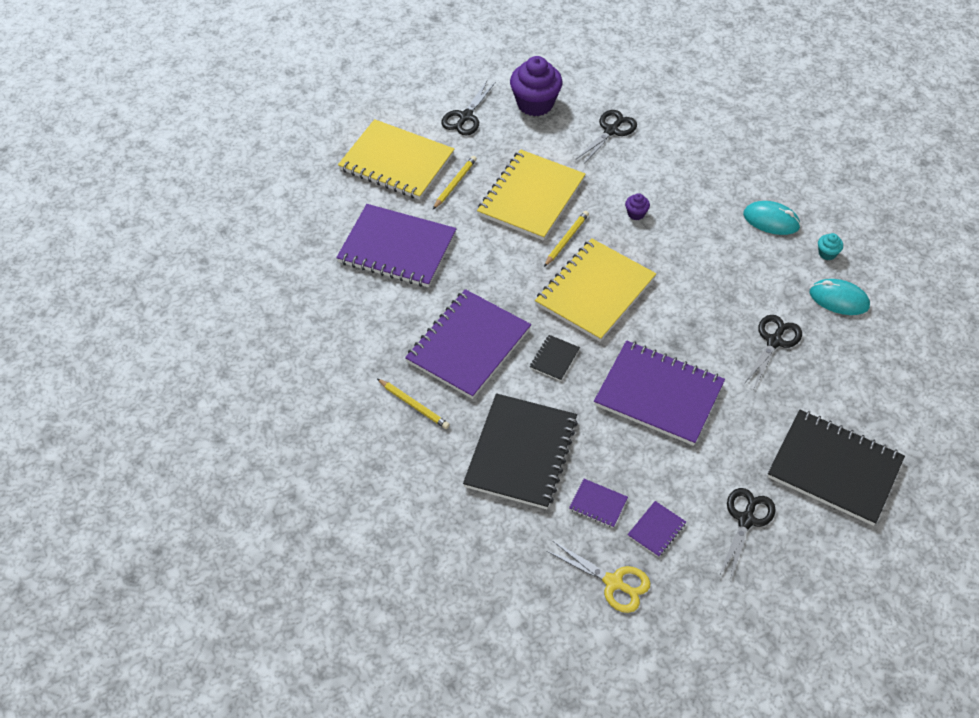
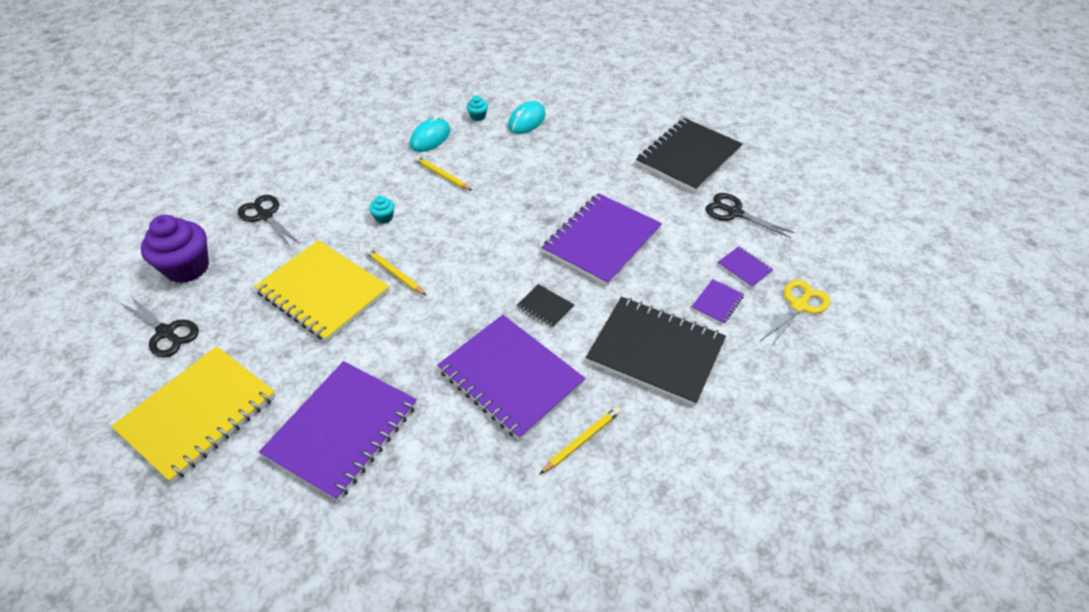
camera: 80 degrees left, 5 degrees down
(455, 183) = (267, 357): yellow pencil -> yellow pencil (442, 175)
(595, 292) = (470, 263): yellow notebook -> none
(636, 214) = (384, 217): purple cupcake -> turquoise cupcake
(774, 341) = (560, 162): black scissors -> none

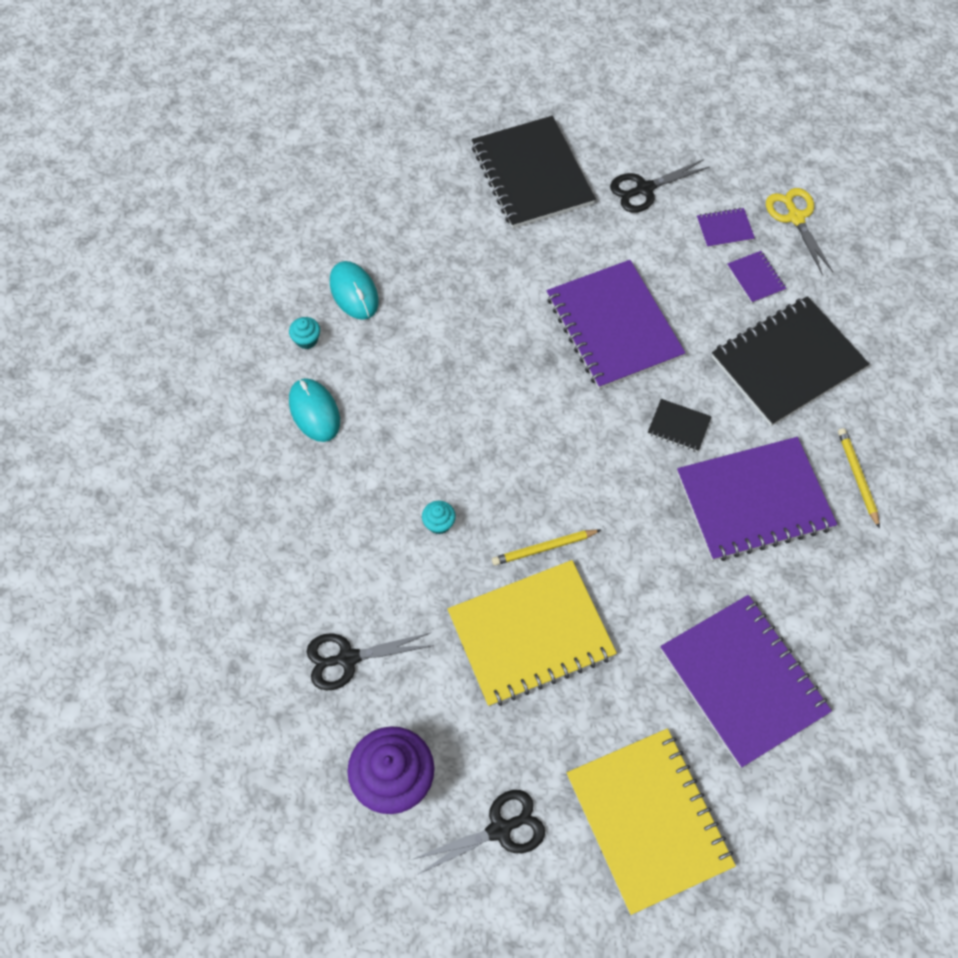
camera: 60 degrees left, 15 degrees up
(442, 175) = (400, 429): yellow pencil -> none
(545, 307) = (679, 426): black notebook -> black notebook turned 45 degrees clockwise

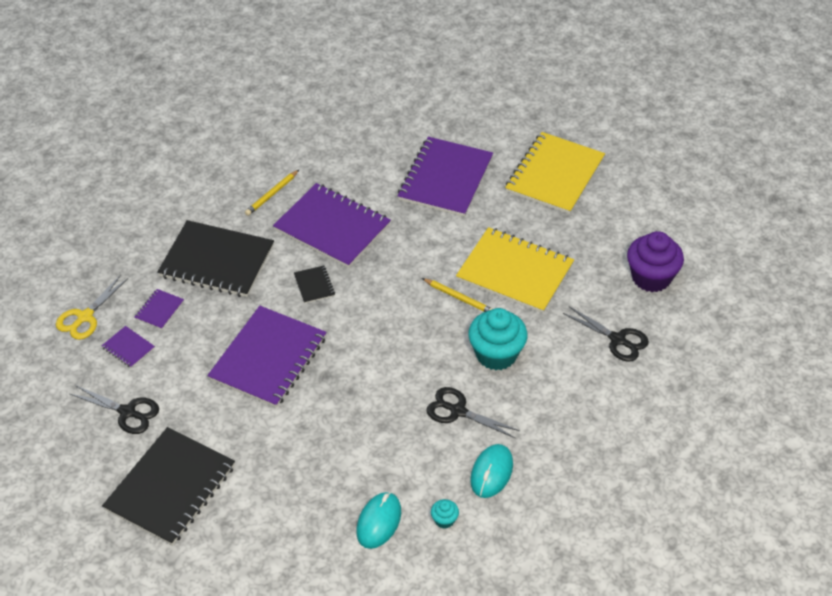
camera: 130 degrees left, 15 degrees down
(439, 523) = (496, 354): turquoise cupcake -> turquoise cupcake, size x2.27
(499, 829) = (624, 223): black scissors -> black scissors (458, 411)

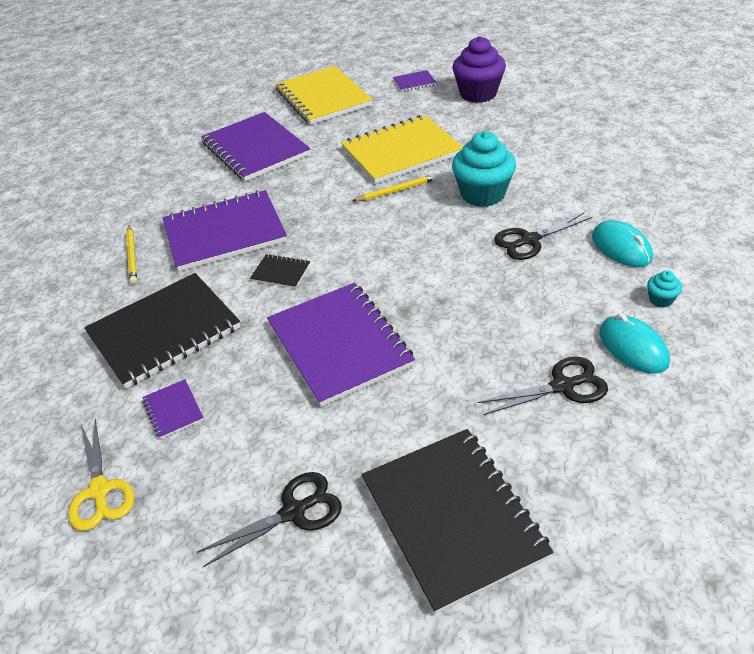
camera: 50 degrees left, 5 degrees down
(128, 348) = (196, 466): purple notebook -> purple notebook (414, 82)
(617, 340) = (526, 130): black scissors -> black scissors (562, 386)

